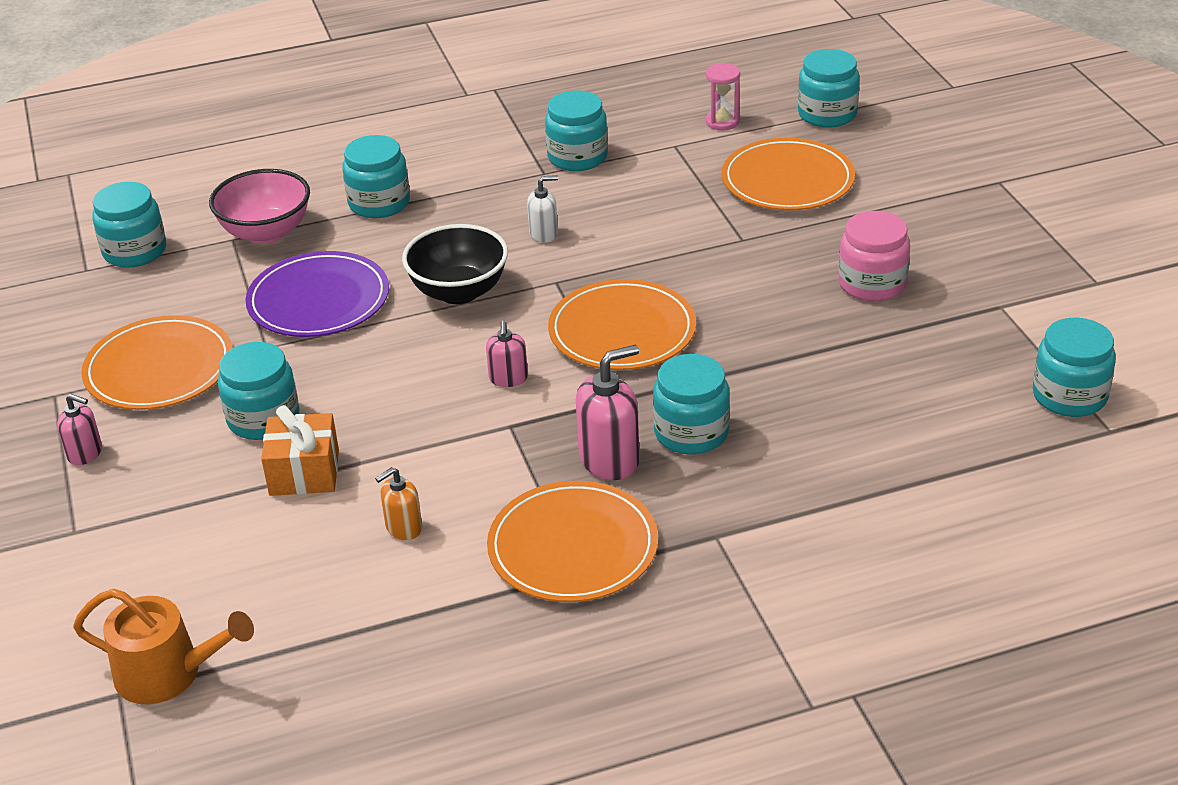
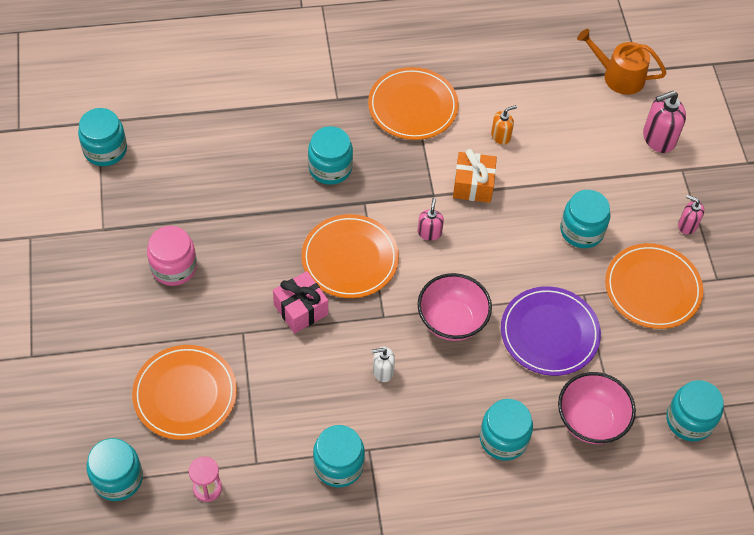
camera: 175 degrees left, 20 degrees up
(304, 472) = (555, 184): orange gift -> orange gift (473, 185)
(459, 292) = (452, 320): black bowl -> pink bowl
(609, 460) = (381, 158): pink soap dispenser -> pink soap dispenser (658, 138)
(673, 271) = (301, 309): none -> pink gift

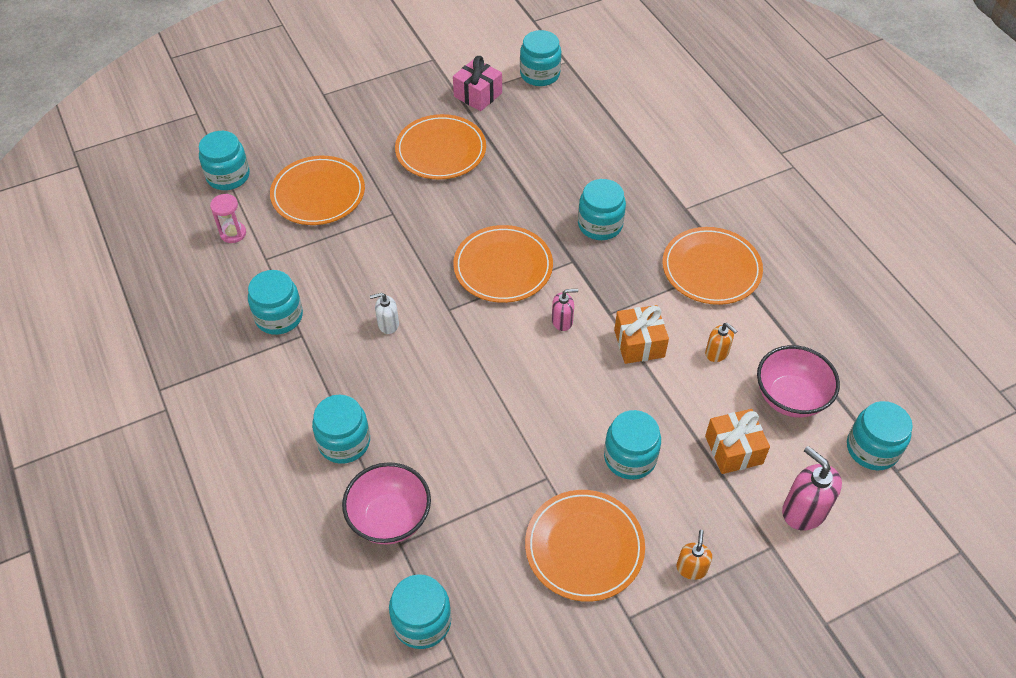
camera: 75 degrees right, 5 degrees down
(174, 267) = (441, 150): pink jar -> orange plate
(301, 309) = (432, 246): pink gift -> pink gift (478, 95)
(383, 371) = (388, 324): white soap dispenser -> white soap dispenser turned 75 degrees counterclockwise
(452, 320) = (465, 365): pink bowl -> pink bowl (790, 397)
(549, 333) = (484, 455): purple plate -> none
(594, 160) = (733, 450): none -> orange gift
(618, 76) = (872, 448): orange watering can -> turquoise jar
(687, 225) = (691, 568): pink soap dispenser -> orange soap dispenser

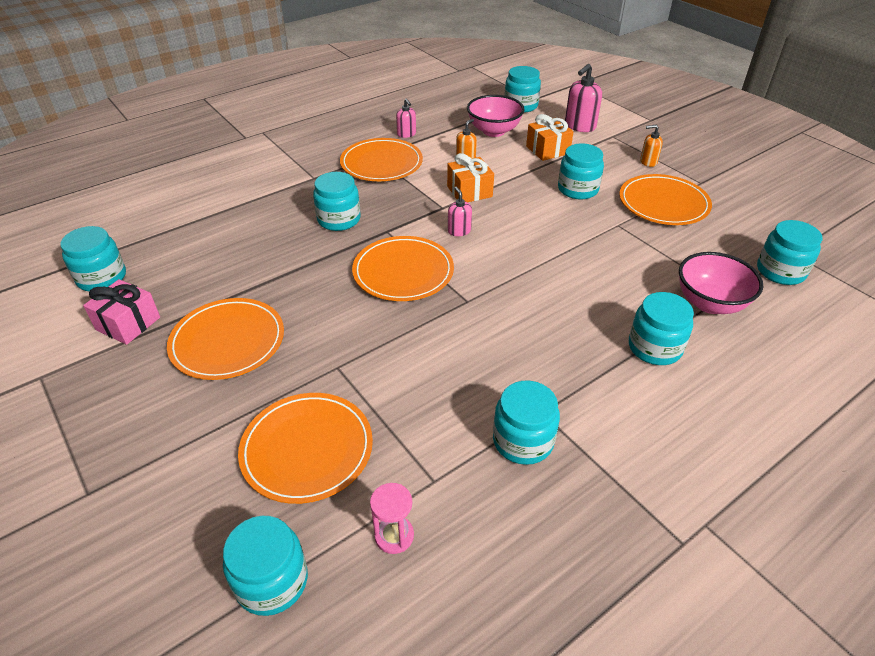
camera: 100 degrees left, 10 degrees down
(388, 324) = (501, 342): white soap dispenser -> none
(784, 300) = (406, 134): none -> pink soap dispenser

